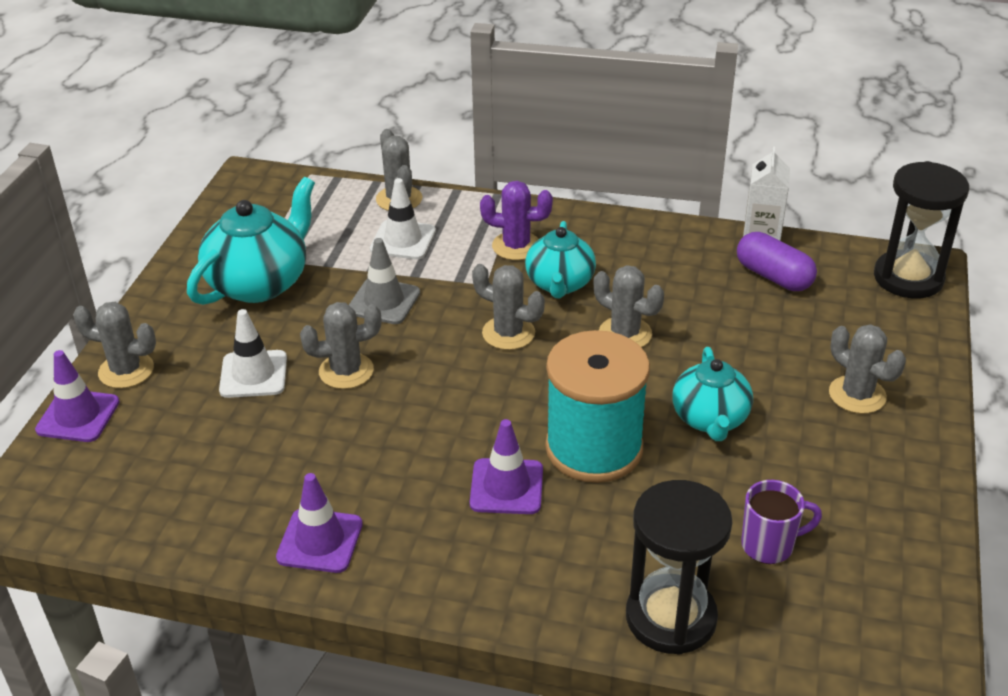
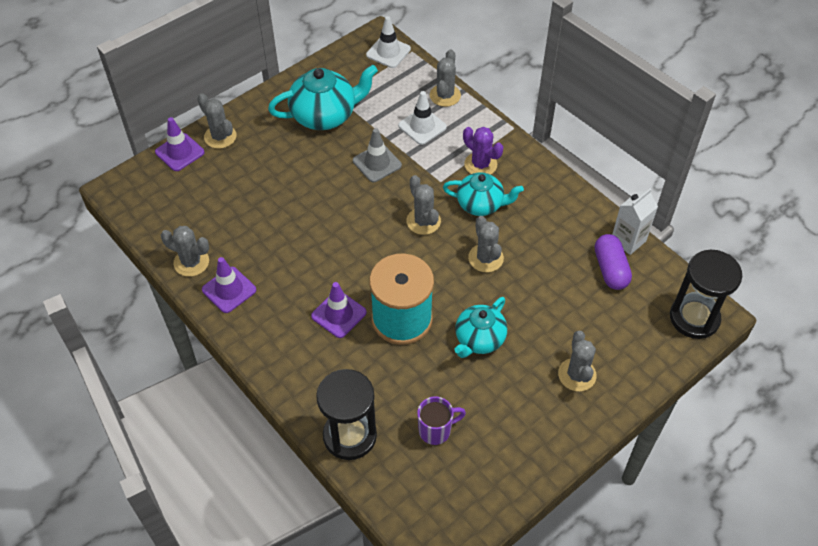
camera: 35 degrees right, 15 degrees up
(253, 374) = (276, 173): white traffic cone -> white traffic cone (388, 52)
(346, 371) = (321, 197): grey cactus -> grey cactus (191, 262)
(560, 284) = (481, 204): turquoise teapot -> turquoise teapot turned 120 degrees counterclockwise
(769, 545) = (436, 430): purple mug -> purple mug turned 45 degrees counterclockwise

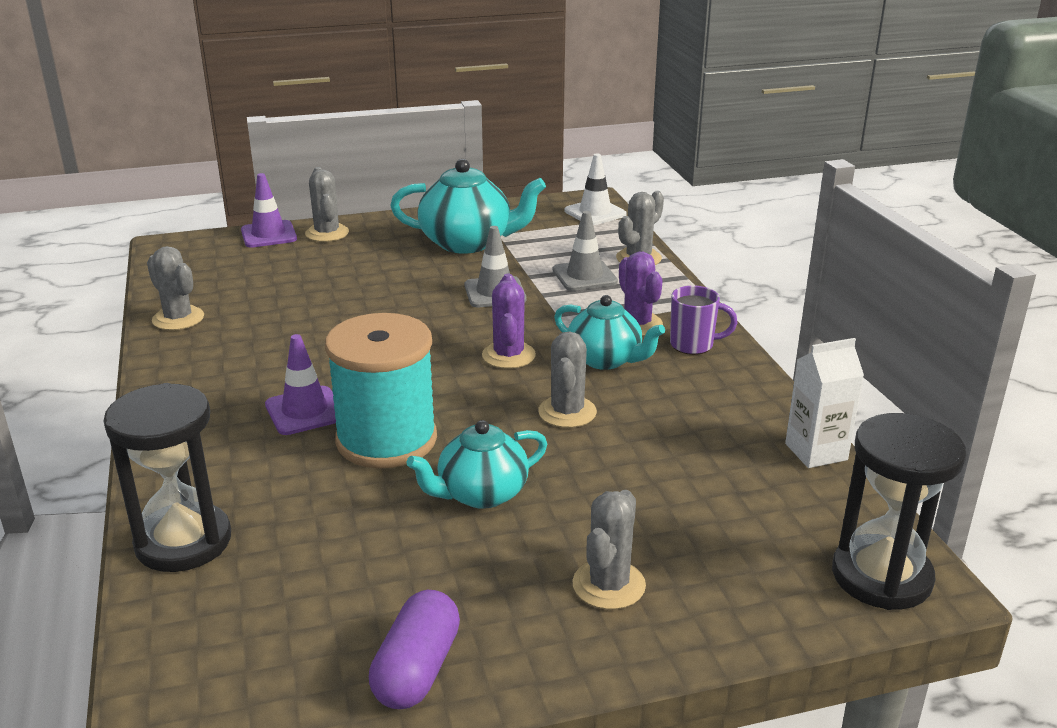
camera: 25 degrees right, 25 degrees down
(229, 290) = (193, 352): purple traffic cone -> none
(422, 126) = (584, 276): white traffic cone -> grey traffic cone
(423, 221) = (508, 355): grey cactus -> purple cactus
(436, 430) = (315, 578): purple mug -> purple mug (693, 345)
(610, 269) = (762, 475): purple capsule -> purple capsule (417, 669)

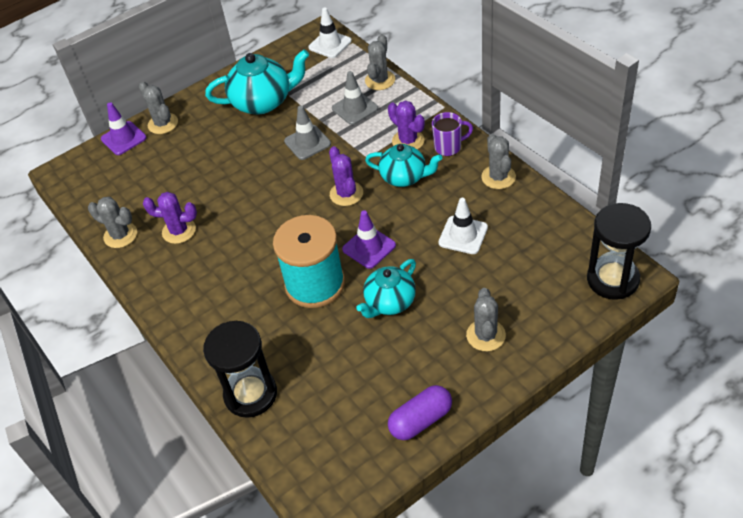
camera: 15 degrees left, 20 degrees up
(253, 334) = (179, 231): none -> purple cactus
(305, 411) = (254, 280): purple traffic cone -> purple traffic cone (369, 247)
(417, 669) = (420, 420): purple capsule -> purple capsule turned 60 degrees clockwise
(567, 412) = (404, 226): grey cactus -> grey cactus (498, 177)
(652, 447) = (463, 235): none -> white traffic cone
(816, 452) = (550, 207): white carton -> none

